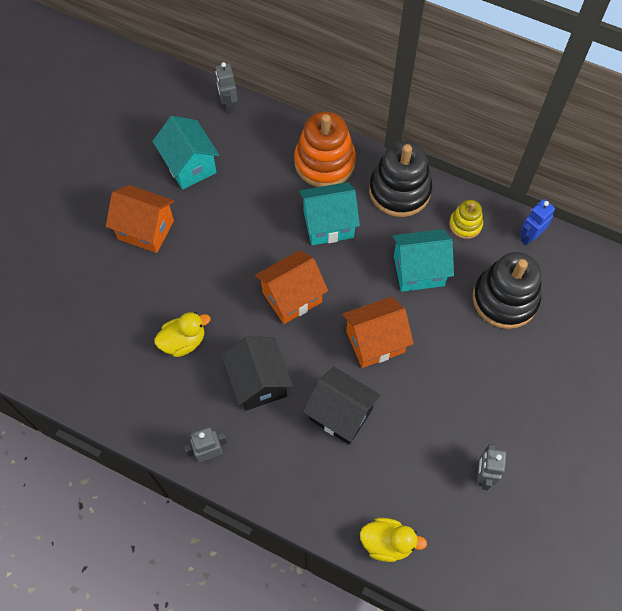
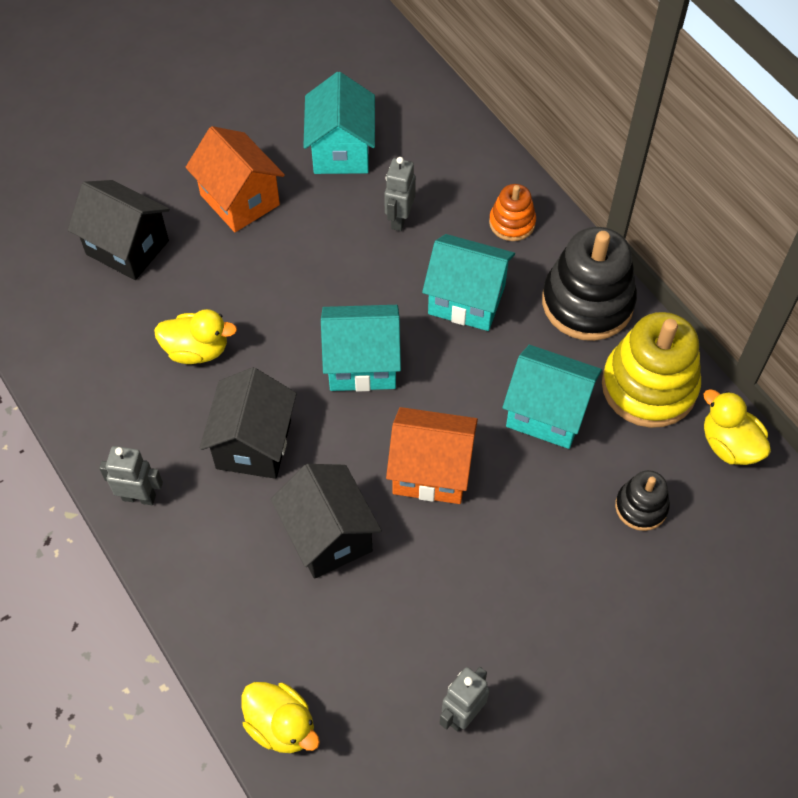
camera: 30 degrees right, 5 degrees down
(93, 298) = (127, 247): none -> black house
(228, 104) = (436, 100): grey robot -> grey robot (399, 219)
(292, 297) = (362, 364): orange house -> turquoise house
(324, 162) = (512, 223): orange stacking toy -> orange stacking toy, size x0.52
(465, 224) = (649, 386): yellow stacking toy -> yellow stacking toy, size x1.92
(505, 299) = (641, 507): black stacking toy -> black stacking toy, size x0.52
(529, 237) = (729, 445): blue robot -> yellow duck

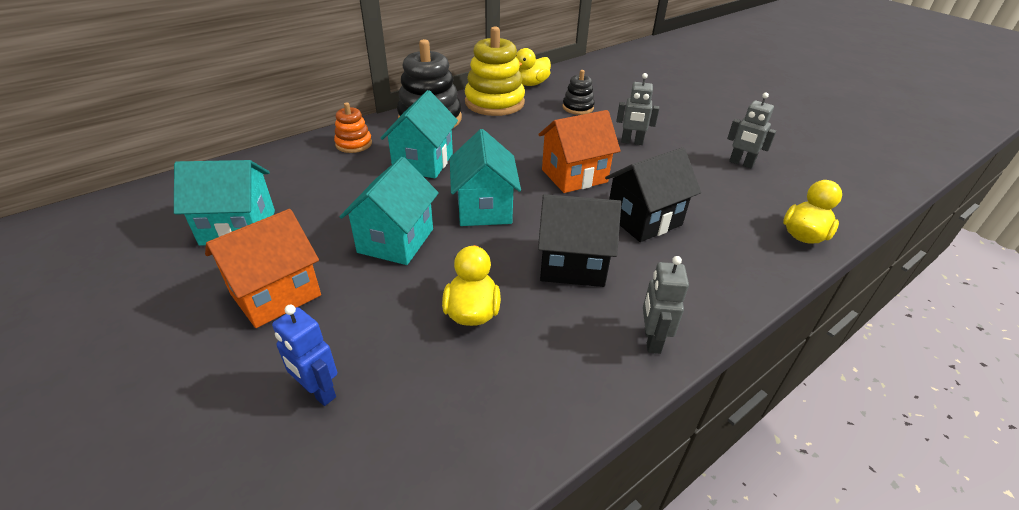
camera: 95 degrees left, 20 degrees down
(127, 247) = (318, 392): black house -> blue robot
(399, 219) = (335, 193): grey robot -> grey robot (632, 142)
(431, 471) = (574, 176): orange house -> orange house turned 60 degrees clockwise
(547, 413) = (518, 133): turquoise house -> turquoise house (396, 240)

